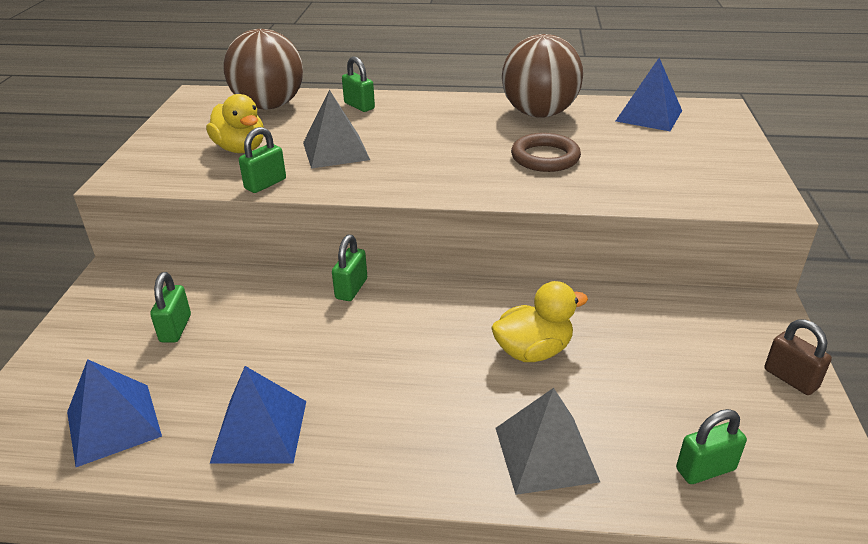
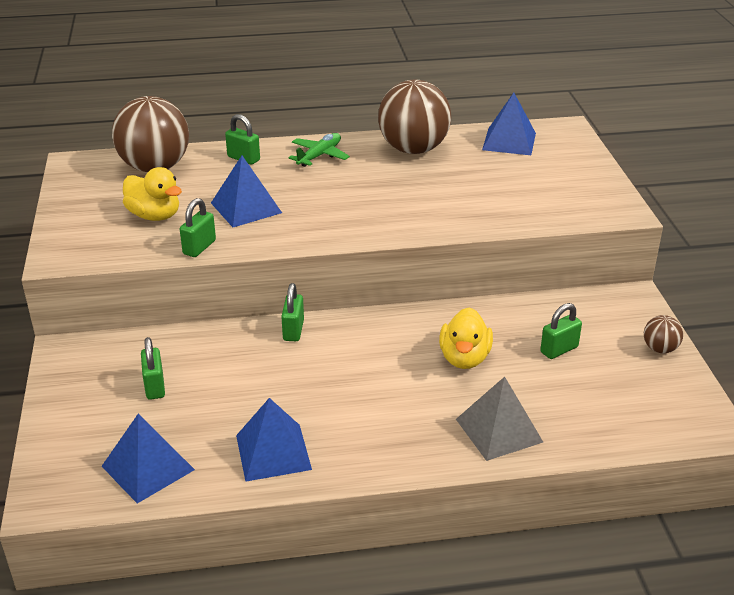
camera: 15 degrees left, 0 degrees up
(336, 151) = (246, 207): grey pyramid -> blue pyramid
(437, 110) = (319, 155): none -> green plane
(533, 351) = (464, 358): yellow duck -> yellow duck turned 135 degrees clockwise
(545, 157) = (434, 193): brown ring -> none
(705, 469) = (613, 421): green padlock -> green padlock (559, 349)
(790, 378) = (660, 349): brown padlock -> brown ball

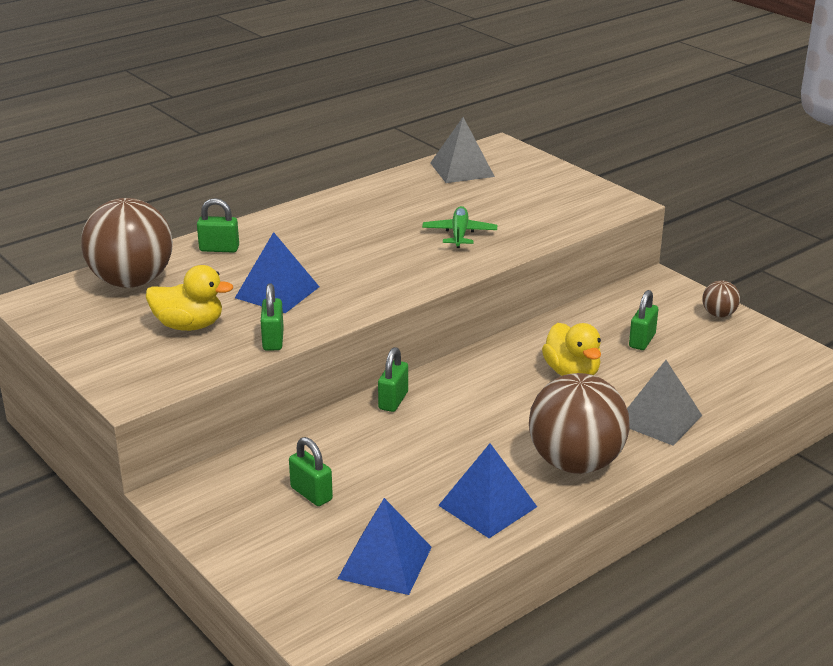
camera: 30 degrees left, 5 degrees down
(293, 330) = (393, 401): green padlock -> green padlock turned 45 degrees clockwise
(319, 155) = (295, 226): green plane -> green plane (459, 234)
(413, 149) = (381, 198): brown ball -> brown ball (575, 463)
(509, 141) = (462, 169): blue pyramid -> grey pyramid

